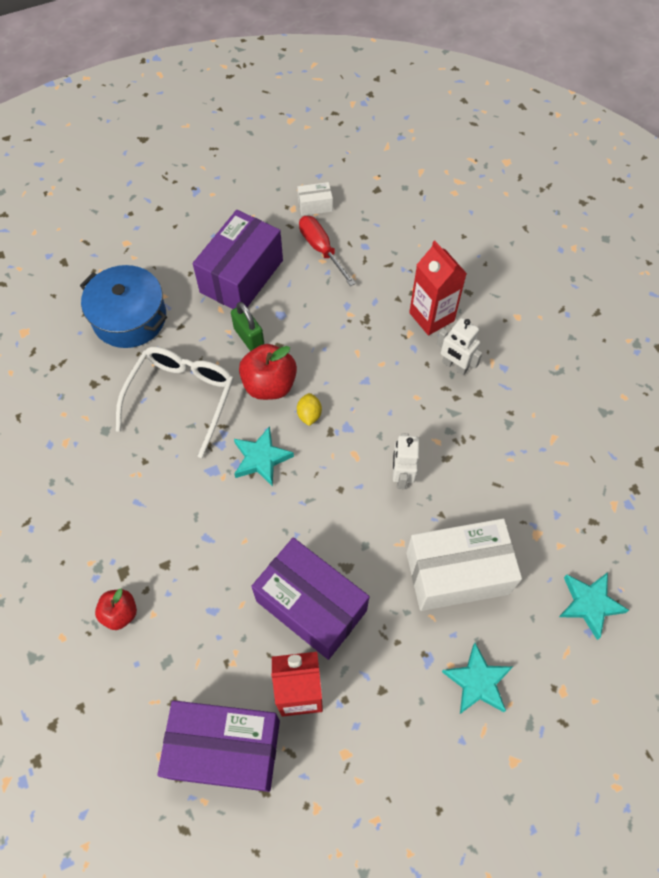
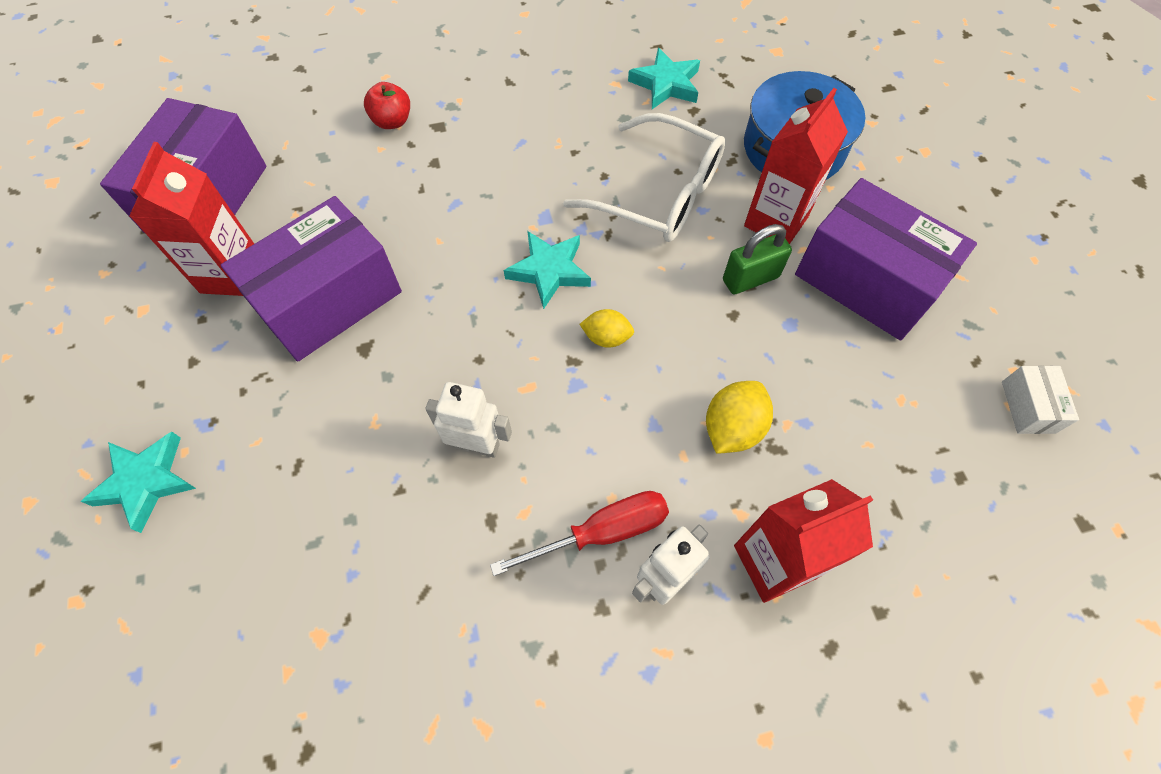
camera: 100 degrees right, 0 degrees up
(199, 325) = (776, 221): none -> red carton
(269, 385) = (665, 294): red apple -> none
(321, 249) = (926, 401): red screwdriver -> red screwdriver (602, 532)
(358, 340) = (732, 428): none -> yellow lemon
(457, 573) = (303, 491): white box -> none
(589, 604) = (175, 692): turquoise star -> turquoise star (666, 84)

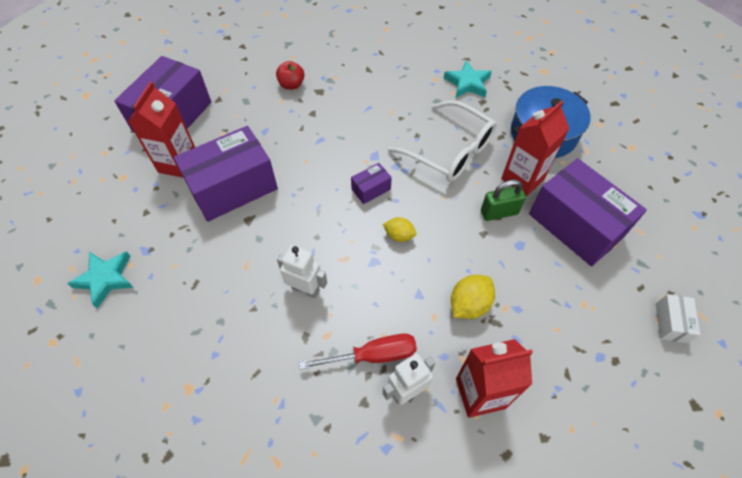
camera: 10 degrees right, 5 degrees down
(549, 271) = (371, 189): turquoise star -> purple box

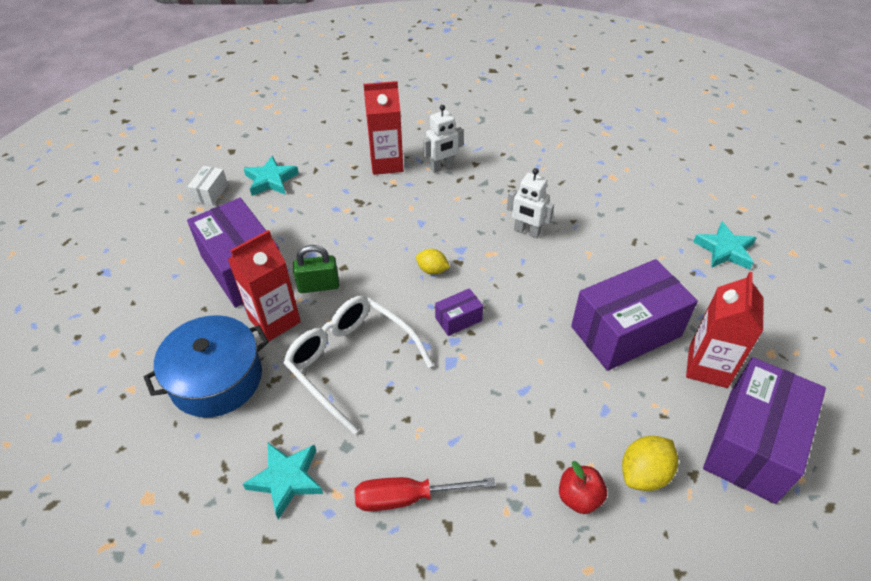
camera: 175 degrees left, 10 degrees down
(373, 355) = (466, 187): red screwdriver -> red screwdriver (407, 498)
(469, 304) = (378, 213): yellow lemon -> yellow lemon (644, 474)
(613, 350) = (271, 180): none -> turquoise star

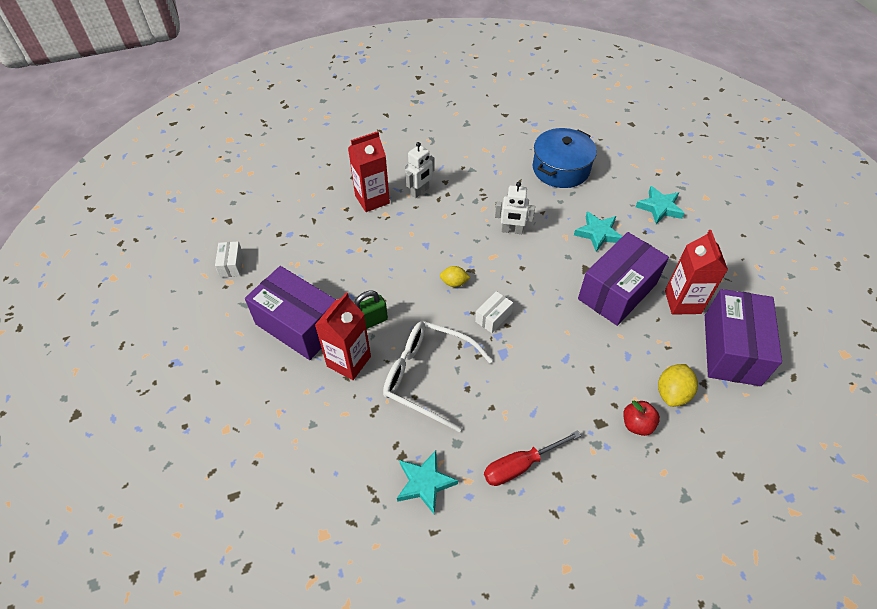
camera: 20 degrees left, 5 degrees up
(216, 379) = (327, 423): blue pot -> blue pot (561, 169)
(271, 180) = (279, 239): turquoise star -> turquoise star (598, 233)
(458, 319) = (493, 317): purple box -> white box

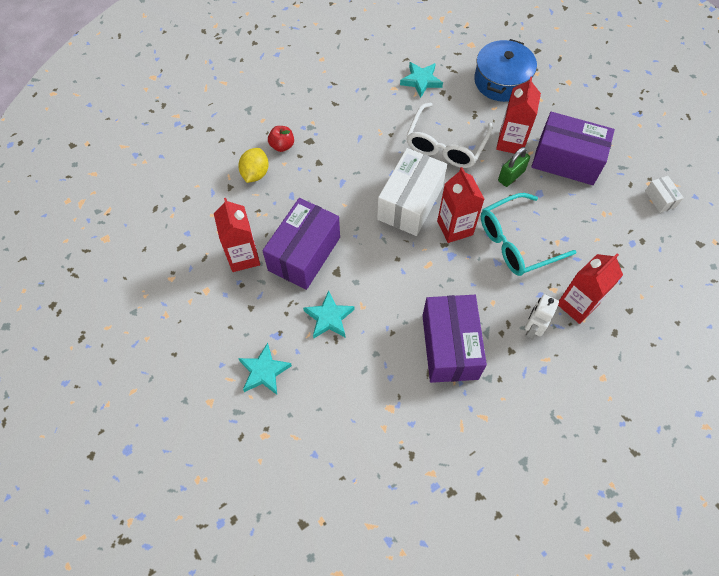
camera: 165 degrees right, 10 degrees up
(398, 257) = (517, 242): none -> turquoise glasses
(428, 376) = (446, 145): white glasses -> white glasses turned 105 degrees clockwise
(454, 283) = (455, 228): yellow lemon -> red carton
(493, 317) = (410, 203): white box -> white box, size x2.29
(512, 231) = (418, 300): white robot -> none
(520, 465) = (361, 103): red screwdriver -> none
(561, 169) = (384, 406): blue pot -> blue pot (501, 81)
(731, 349) = (203, 220): purple box -> purple box (449, 346)

